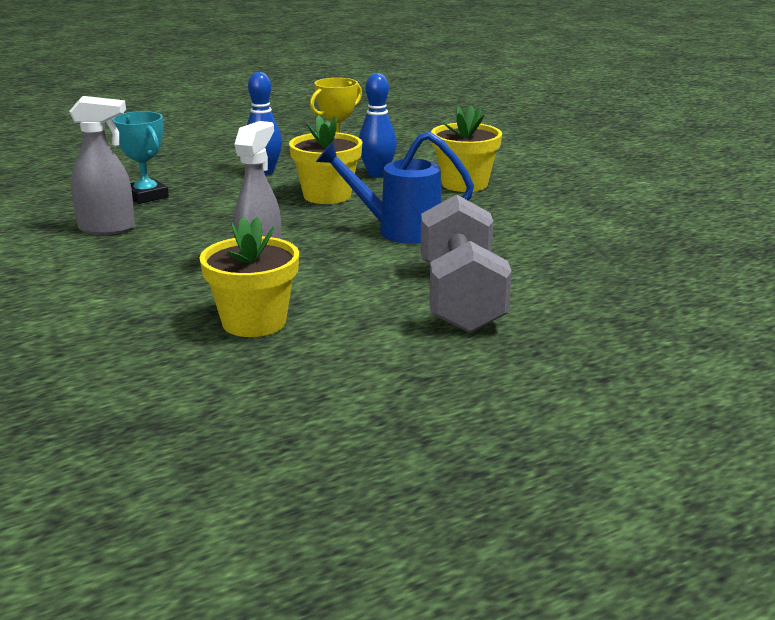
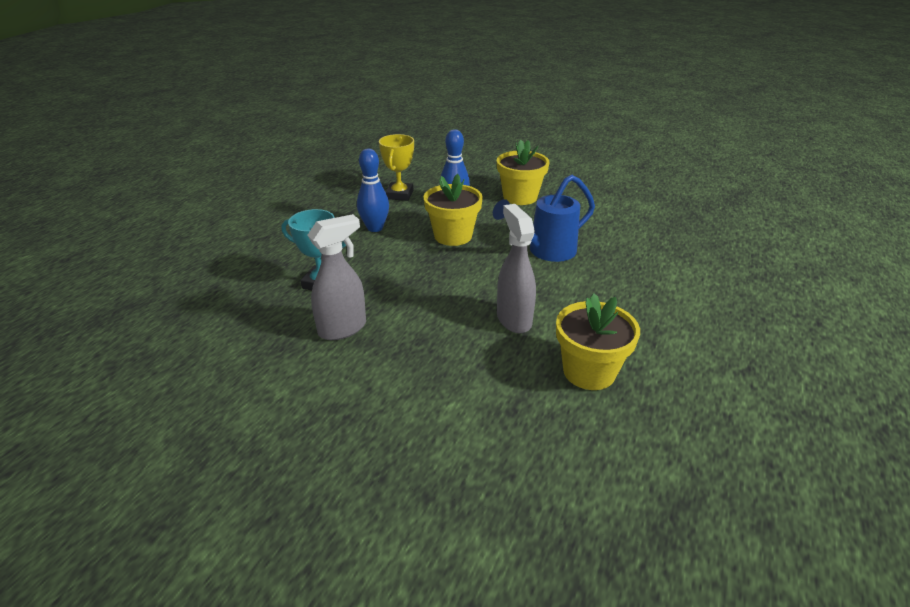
camera: 35 degrees left, 10 degrees up
(461, 298) = (665, 293): grey dumbbell -> none

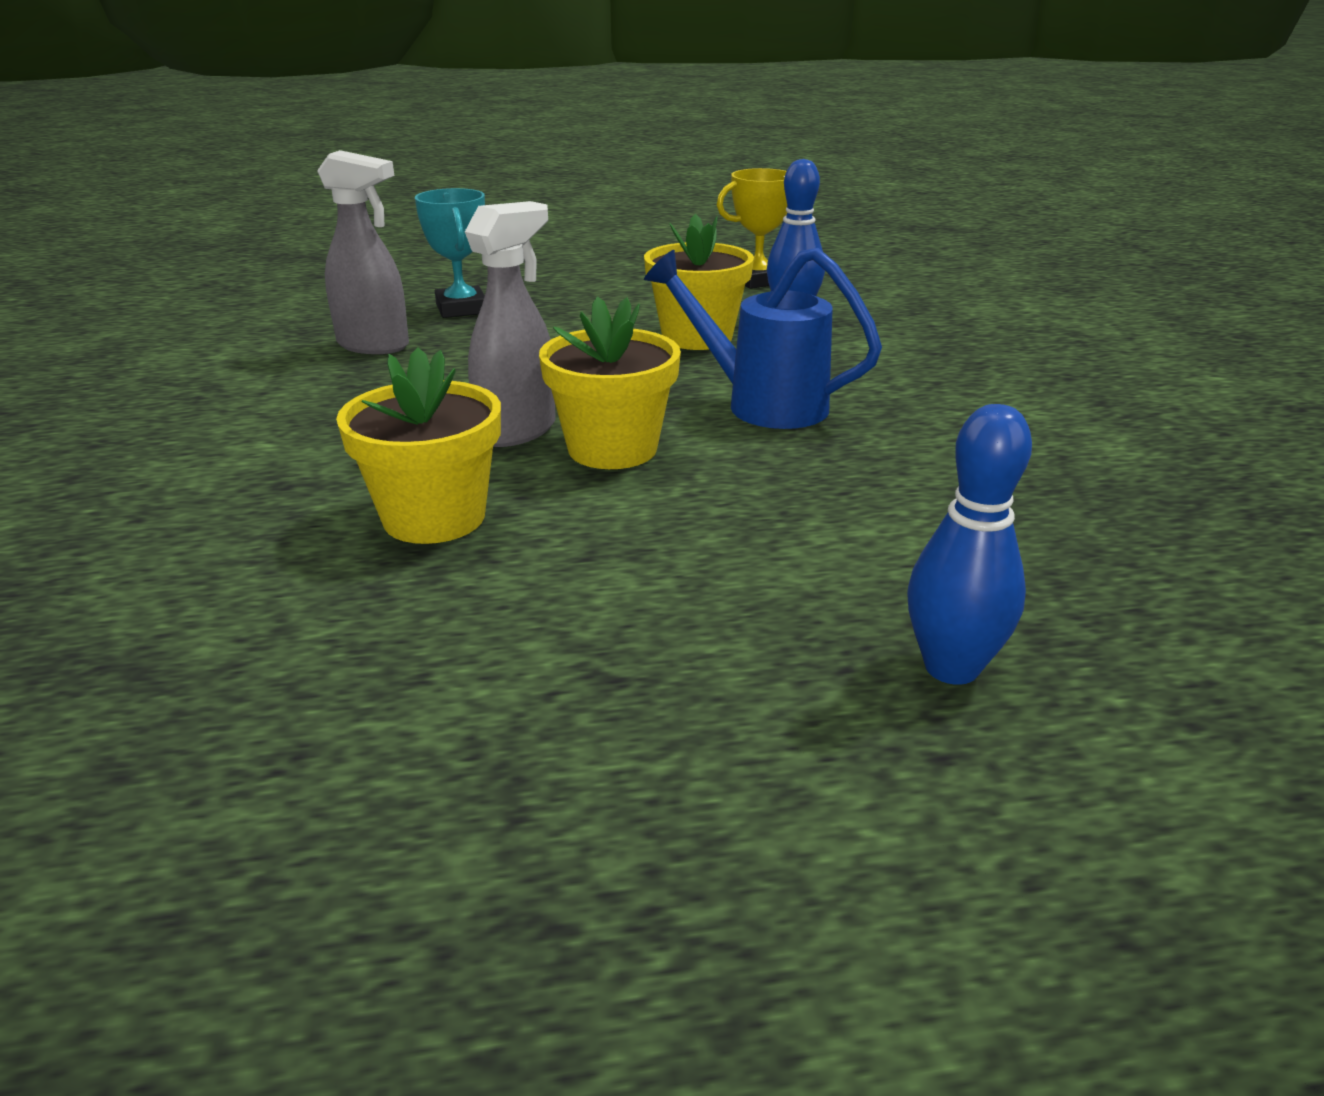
camera: 55 degrees right, 5 degrees down
(375, 228) = (639, 294): blue bowling pin -> blue bowling pin (951, 668)
(520, 197) = (912, 345): yellow flower pot -> yellow flower pot (612, 449)

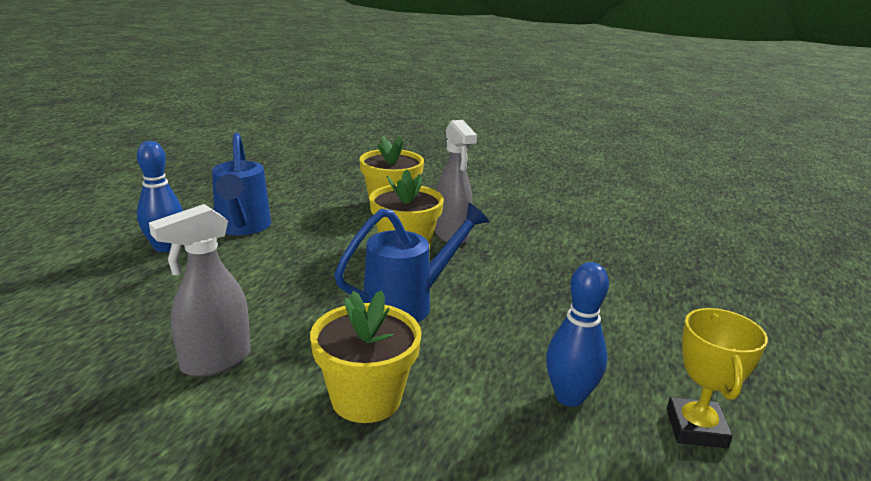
camera: 120 degrees right, 5 degrees down
(374, 346) = (609, 231): grey spray bottle -> grey spray bottle (215, 361)
(461, 309) = (670, 268): turquoise trophy -> none
(697, 337) = (546, 329): yellow flower pot -> yellow flower pot (366, 398)
(752, 626) = (242, 228): none -> blue watering can

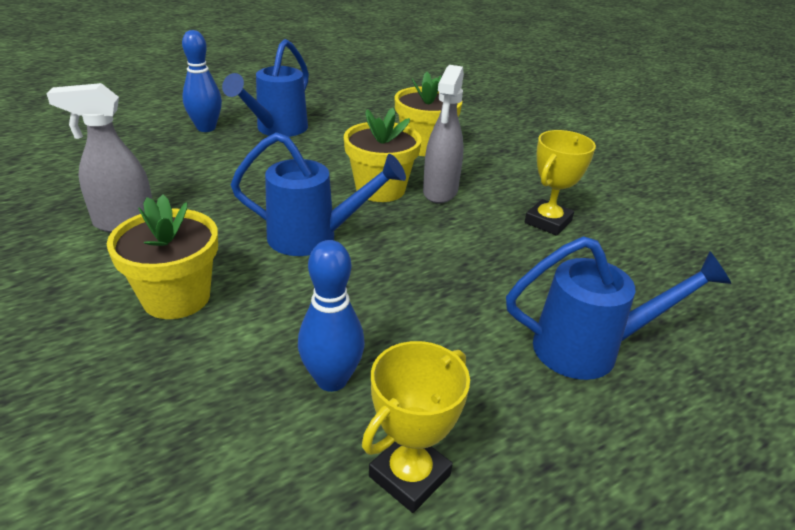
camera: 35 degrees right, 10 degrees up
(549, 232) = (548, 222): none -> yellow trophy
(678, 302) = (590, 349): none -> blue watering can

